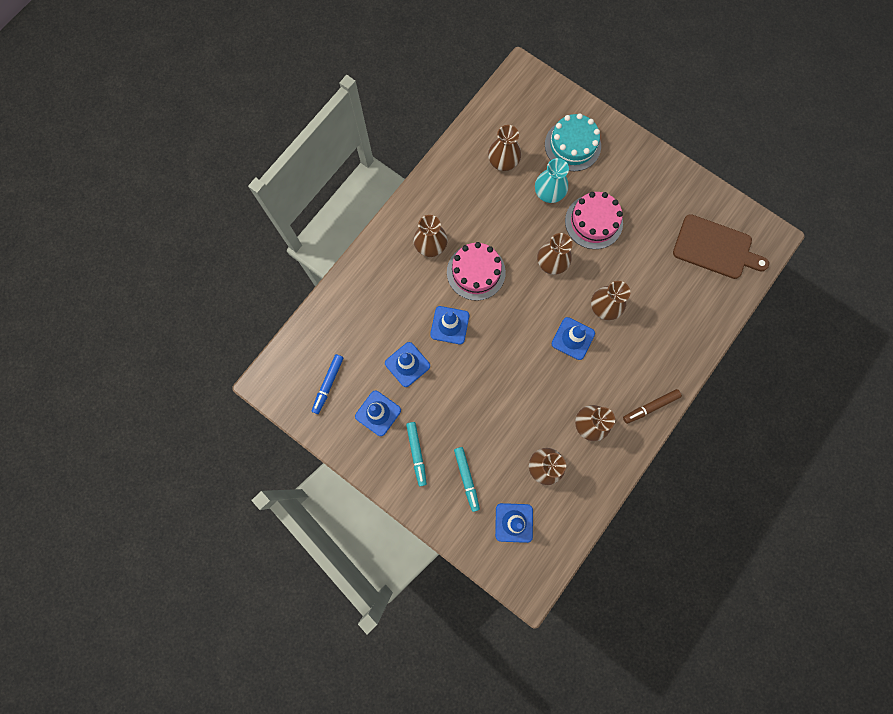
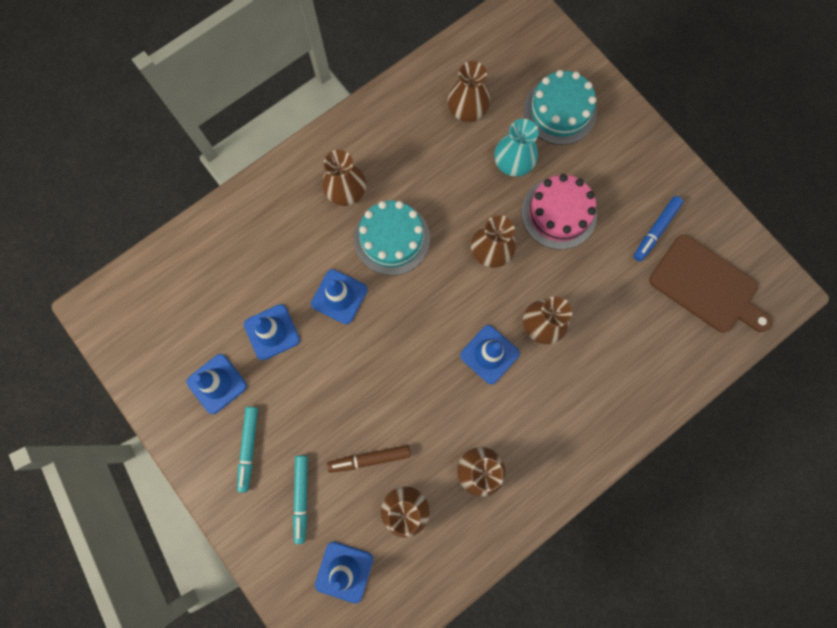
camera: 15 degrees right, 0 degrees up
(328, 384) = (167, 331): blue marker -> blue marker (655, 230)
(476, 272) = (392, 238): pink cake -> turquoise cake
(650, 407) = (564, 469): brown marker -> brown marker (369, 458)

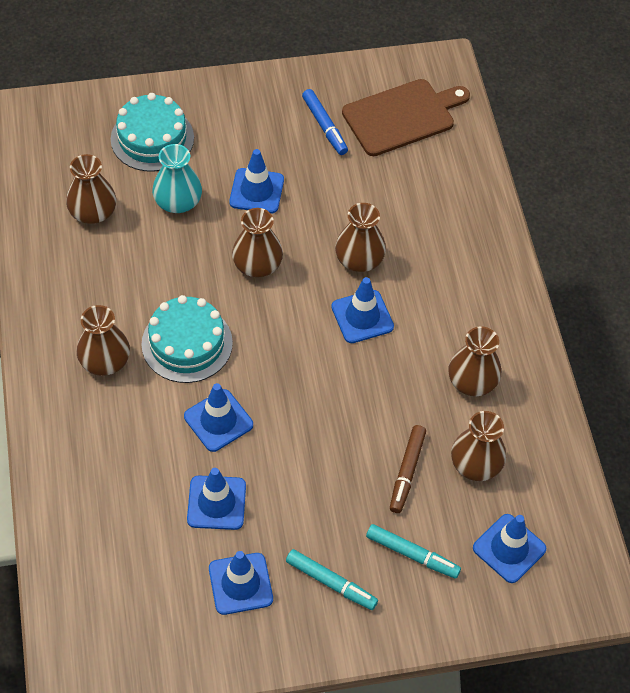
camera: 65 degrees left, 20 degrees down
(559, 213) = (256, 191): pink cake -> blue traffic cone

